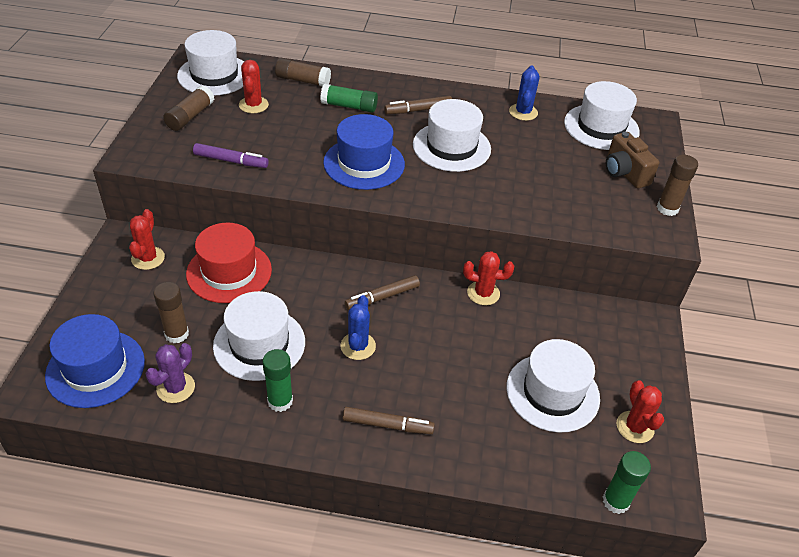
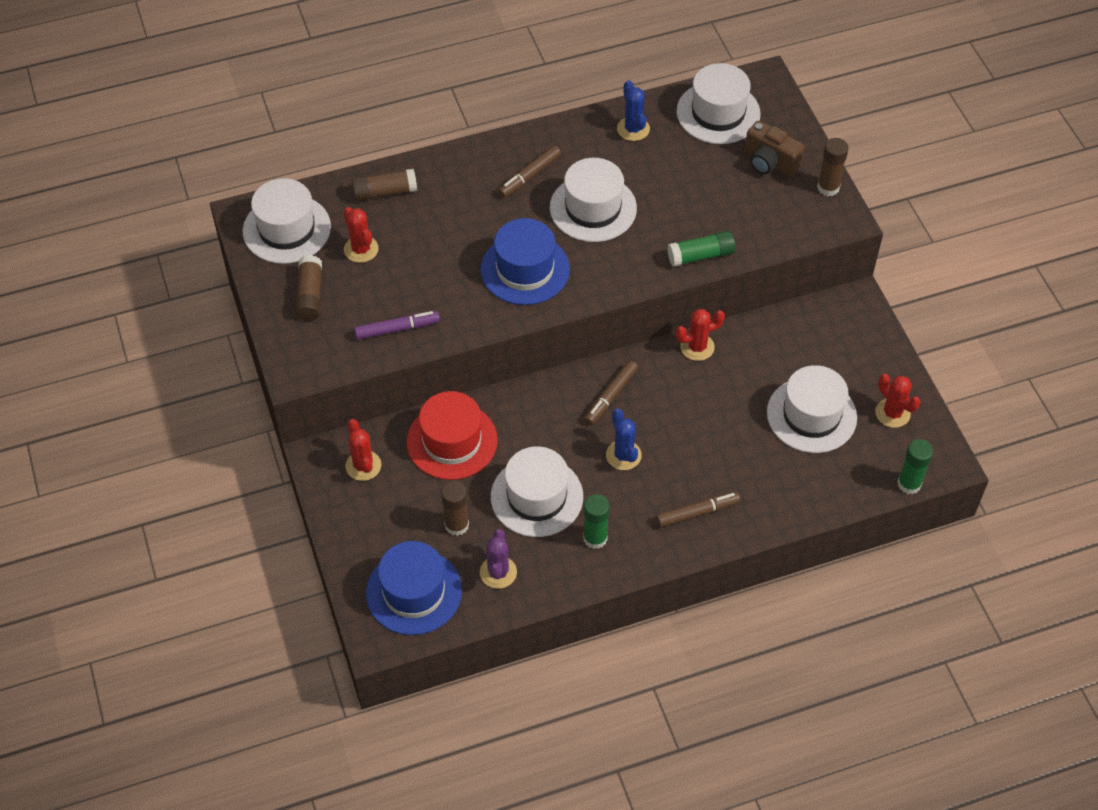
camera: 25 degrees left, 10 degrees up
(349, 106) = (458, 204): green glue stick -> green glue stick (700, 255)

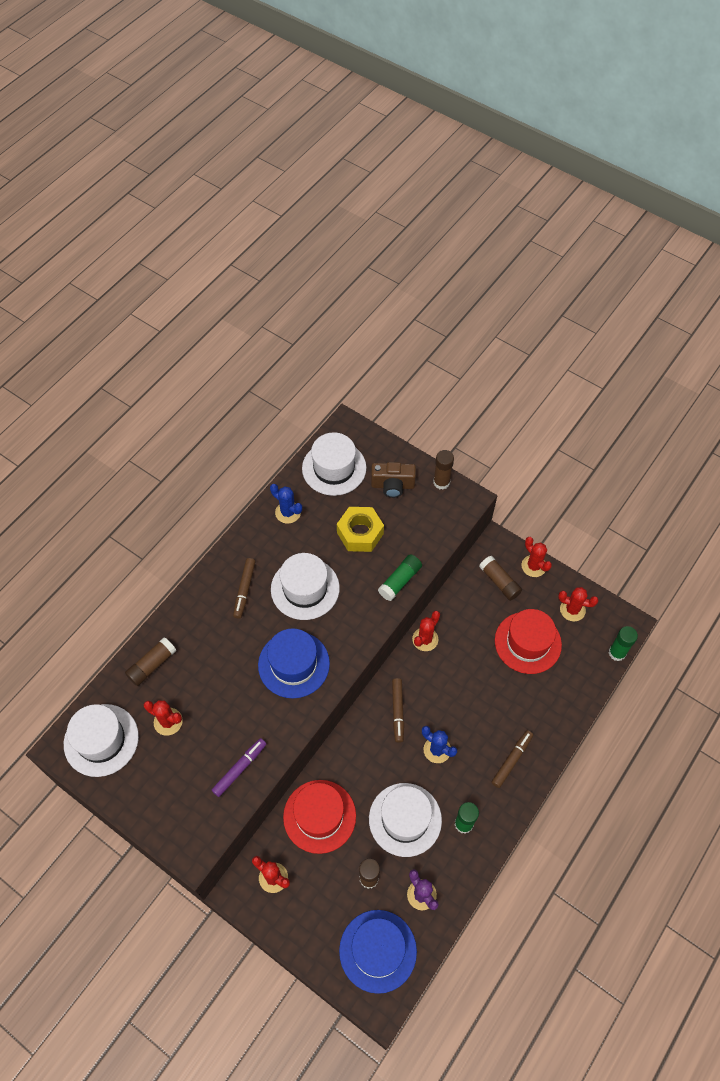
camera: 35 degrees left, 5 degrees up
(310, 295) = (157, 782): brown glue stick -> brown glue stick (499, 582)
(695, 188) = (360, 533): none -> yellow nut
(811, 415) = (527, 642): white hat -> red hat
(883, 346) = (533, 566): none -> red cactus

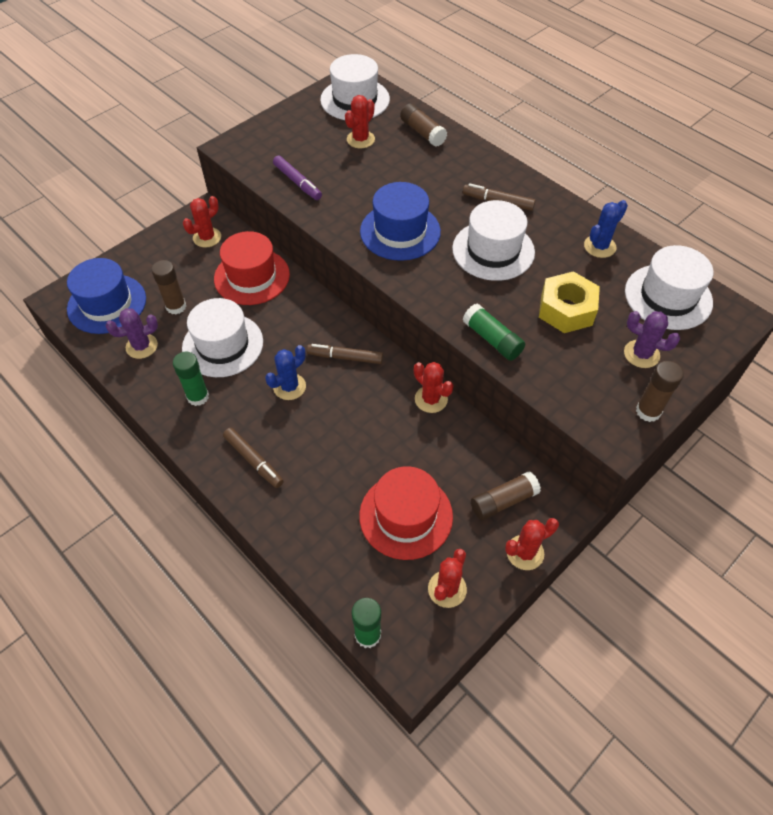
camera: 100 degrees right, 5 degrees down
(392, 485) = (641, 354): brown camera -> purple cactus

